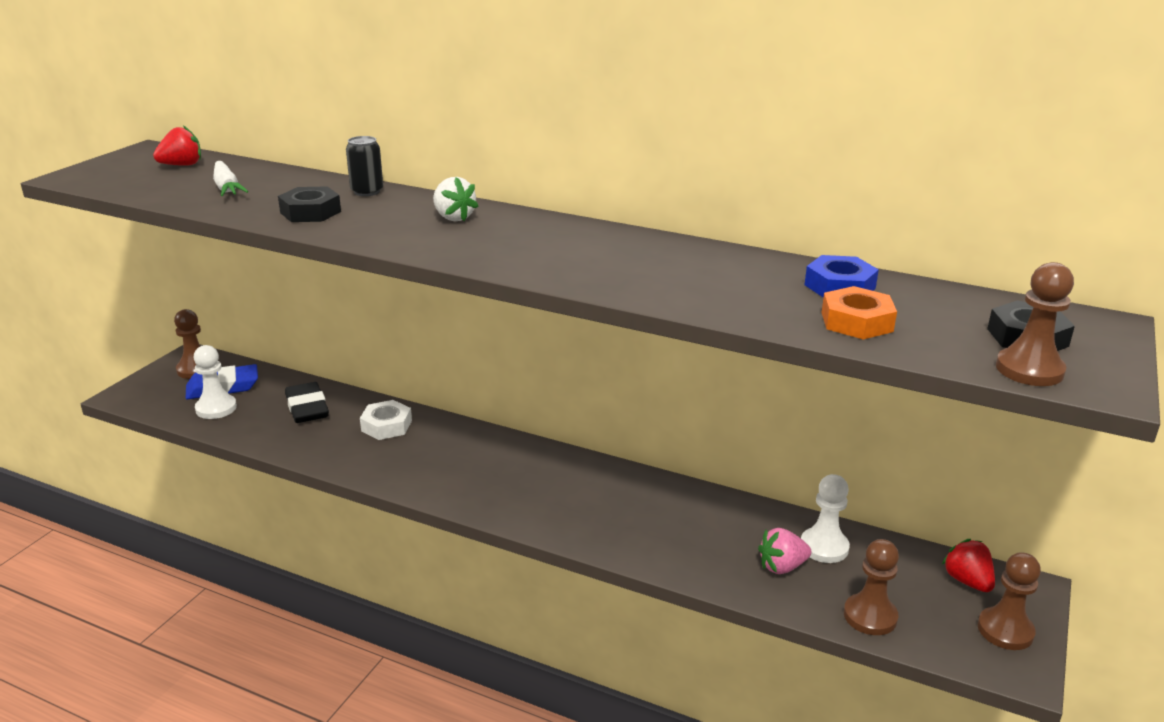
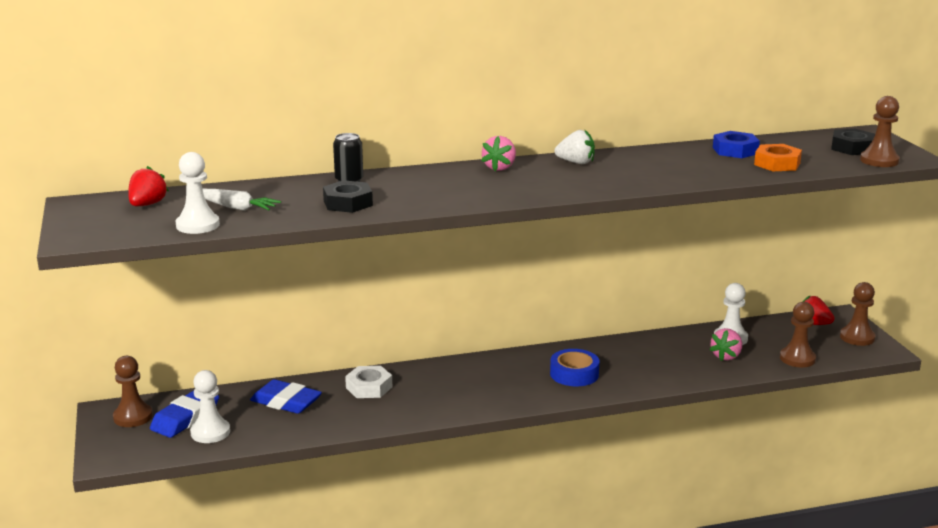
camera: 40 degrees left, 5 degrees down
(164, 193) = (198, 225): none -> white pawn
(307, 408) = (286, 402): black eraser -> blue eraser
(453, 217) = (451, 178): white strawberry -> white strawberry (576, 162)
(524, 221) = (499, 168): none -> pink strawberry
(581, 503) = (574, 374): none -> blue tape

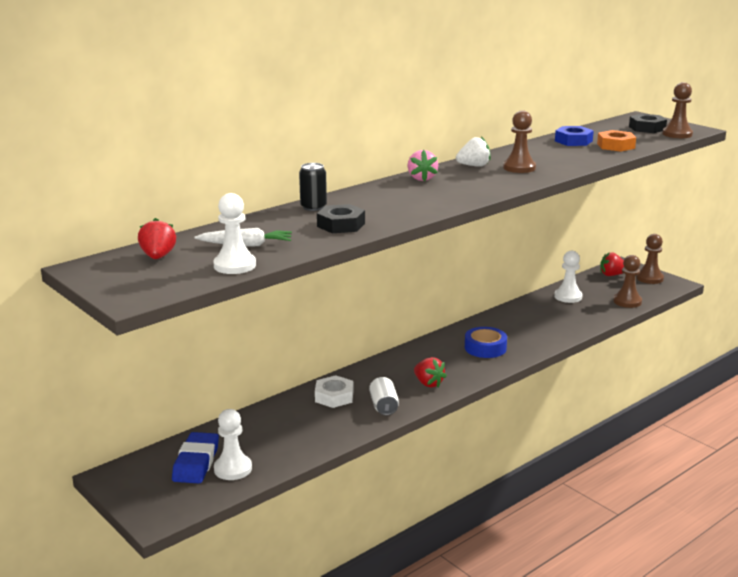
camera: 25 degrees left, 0 degrees up
(133, 417) = (143, 474): brown pawn -> brown pawn (519, 168)
(286, 402) = (274, 426): blue eraser -> none
(406, 409) = (384, 406): none -> white can
(475, 397) = (428, 383): none -> red strawberry
(726, 356) = (578, 310): pink strawberry -> none

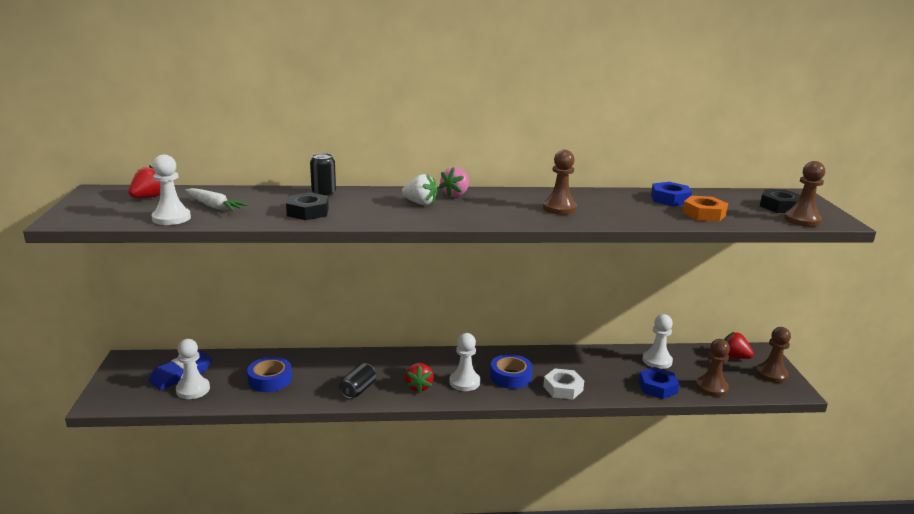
camera: 35 degrees right, 0 degrees up
(292, 431) = (270, 380): none -> blue tape
(334, 396) = (337, 366): white nut -> white nut (563, 388)
(384, 406) = (358, 390): white can -> black can
(458, 366) = (464, 382): none -> white pawn
(474, 166) = (523, 196): white strawberry -> white strawberry (420, 203)
(594, 315) = (657, 387): none -> blue nut

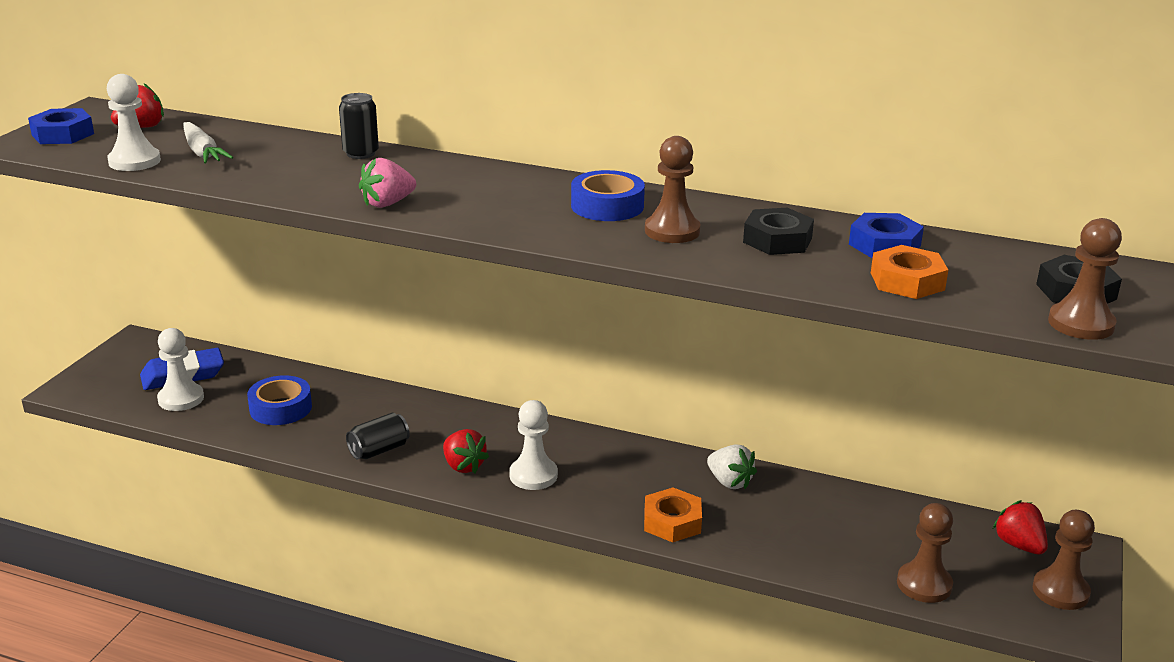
camera: 25 degrees right, 5 degrees up
(308, 212) = (306, 179): black nut -> black nut (777, 240)
(419, 387) = (463, 466): red strawberry -> red strawberry turned 60 degrees counterclockwise
(420, 203) = (473, 189): white strawberry -> white strawberry (729, 482)
(455, 195) = (542, 183): pink strawberry -> pink strawberry (387, 203)
(510, 376) = (608, 484): blue tape -> blue tape (607, 206)
(563, 388) = (672, 522): white nut -> orange nut
(657, 361) = (869, 518): white pawn -> none
(657, 387) = (829, 560): blue nut -> blue nut (63, 134)

